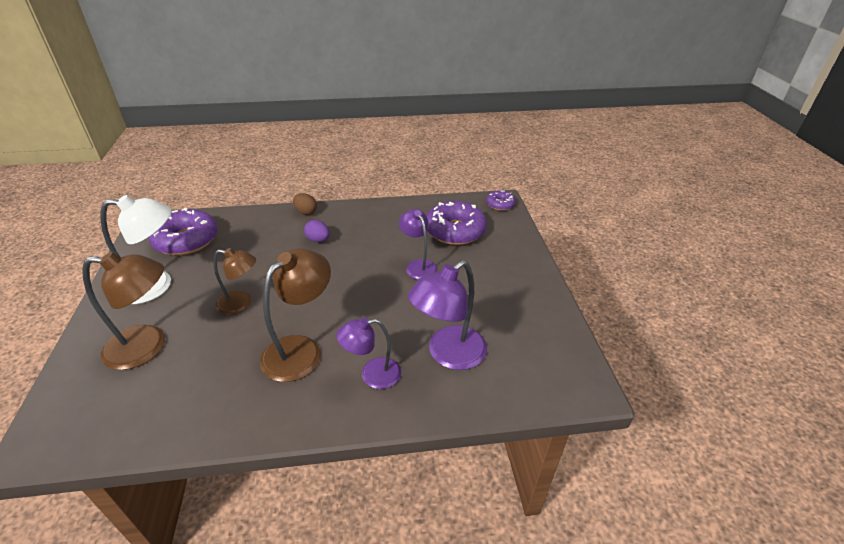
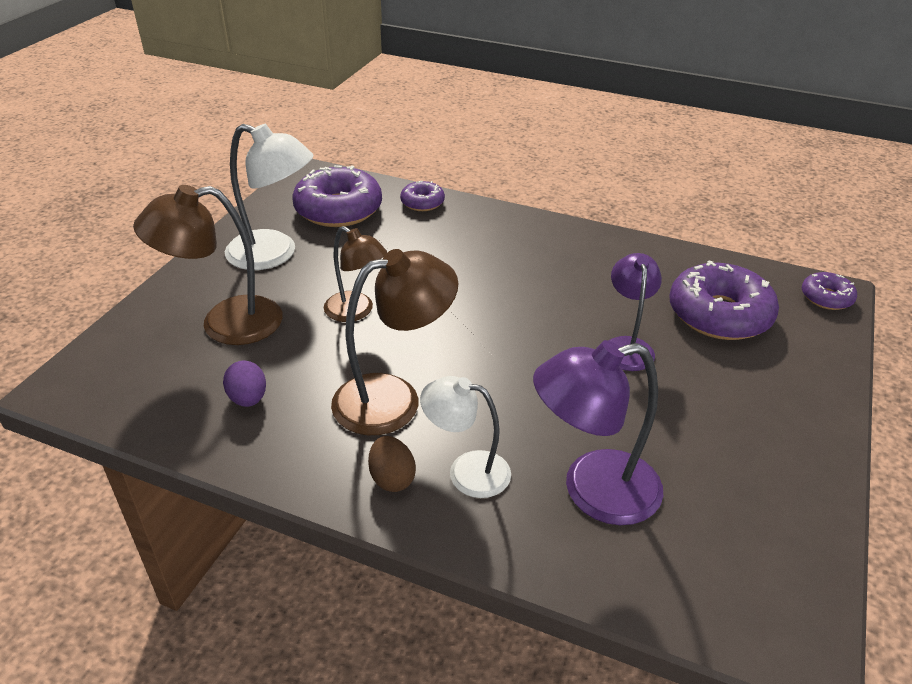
camera: 30 degrees right, 0 degrees up
(148, 347) = (225, 324): brown lamp -> brown lamp turned 135 degrees clockwise
(244, 218) = (422, 202): none -> purple donut
(306, 212) = (509, 218): brown egg -> brown egg (392, 478)
(318, 240) = (503, 261): purple egg -> purple egg (248, 399)
(372, 375) = (466, 471): purple lamp -> white lamp

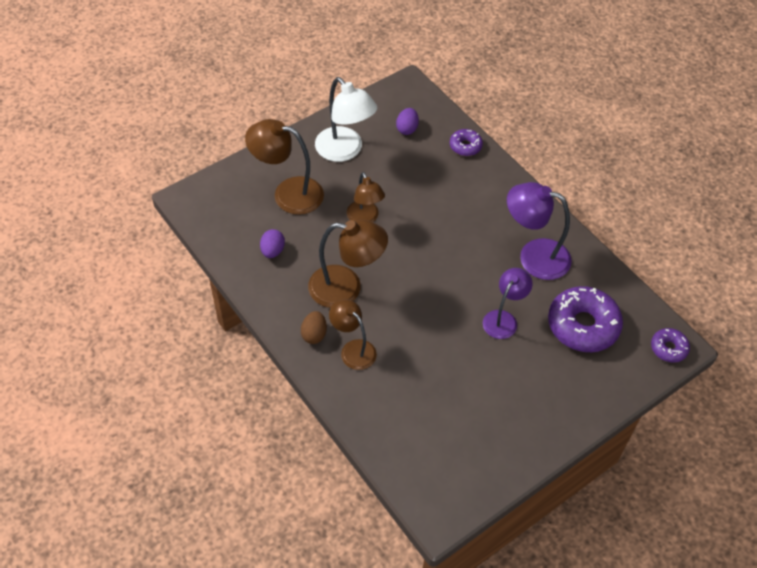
camera: 30 degrees right, 15 degrees up
(338, 209) = (407, 129): purple donut -> purple egg
(466, 471) = (353, 349): white lamp -> brown lamp
(592, 491) = (408, 393): purple lamp -> purple lamp (534, 256)

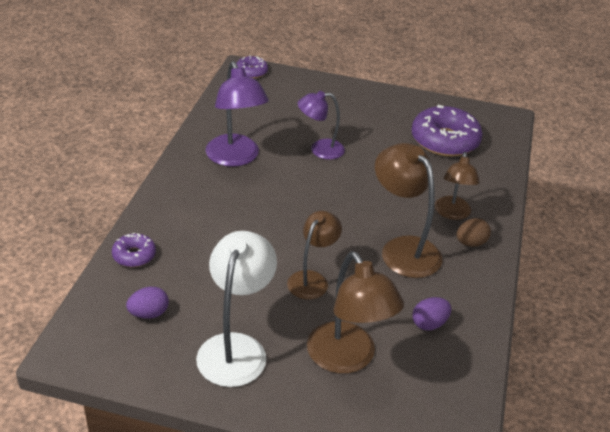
camera: 130 degrees left, 15 degrees down
(583, 325) = (277, 112): purple donut -> purple donut (444, 141)

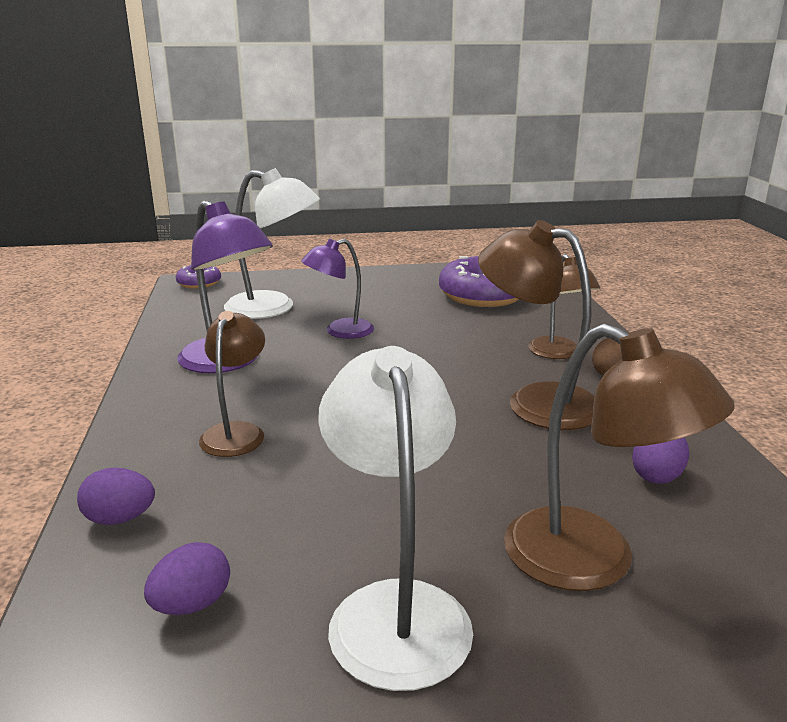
camera: 20 degrees left, 15 degrees down
(134, 255) = (120, 519): purple donut -> purple egg
(289, 113) = (273, 308): none -> white lamp
(312, 279) = (444, 469): brown lamp -> brown lamp (236, 432)

